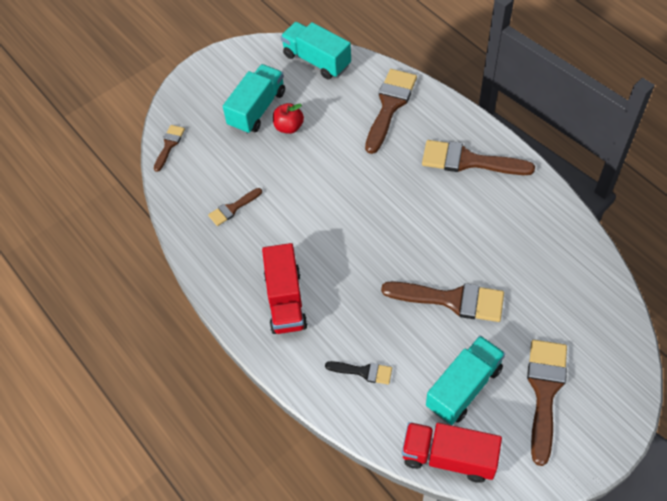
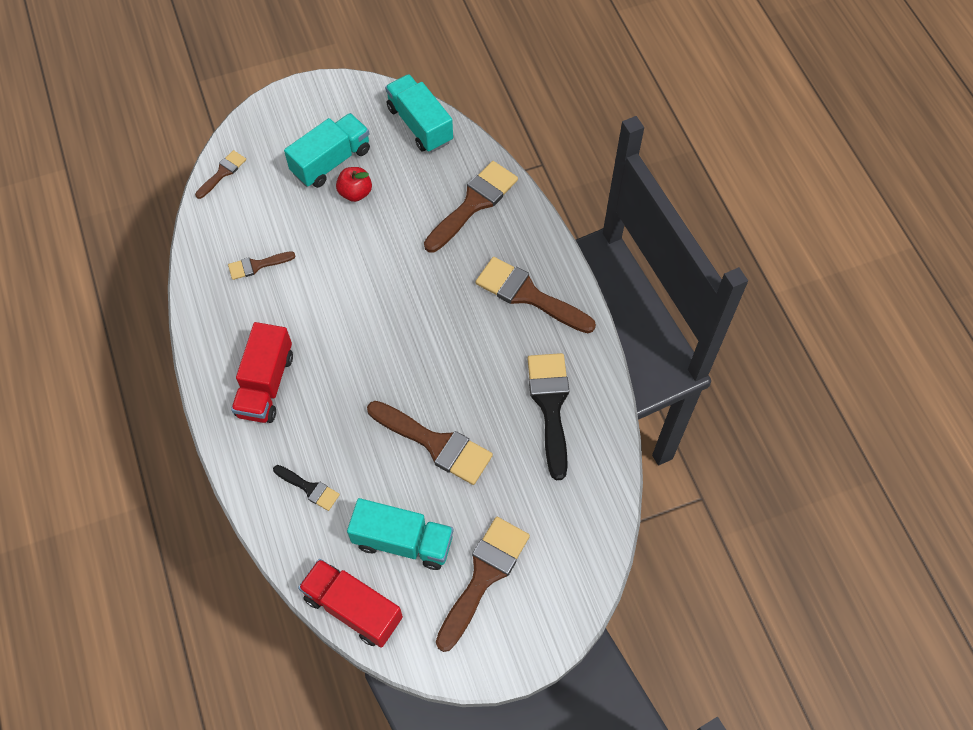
camera: 15 degrees right, 5 degrees up
(463, 387) = (403, 541): turquoise truck -> turquoise truck turned 45 degrees clockwise
(530, 239) = (550, 406): none -> black brush

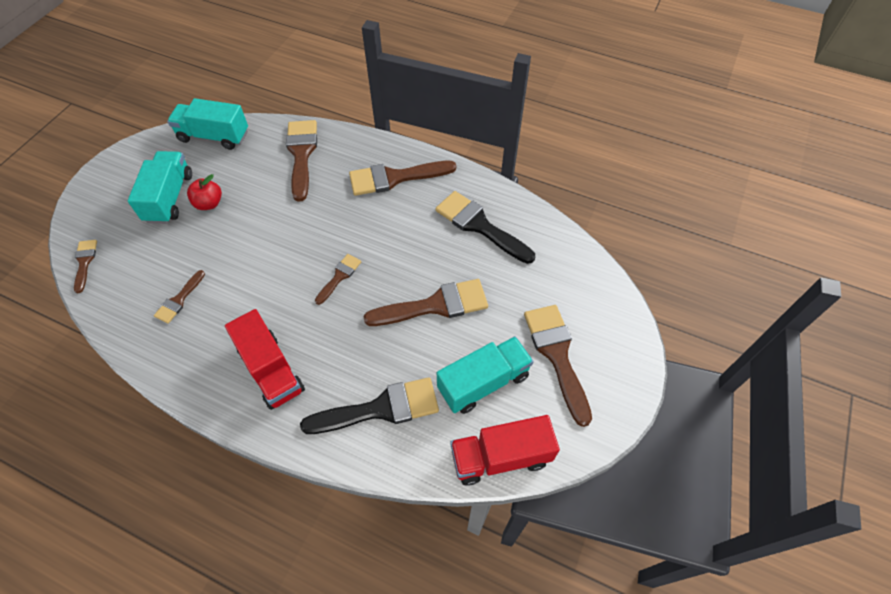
camera: 45 degrees left, 5 degrees down
(309, 488) = (381, 408): black brush -> black brush, size x1.89
(389, 350) = (339, 276): none -> brown brush

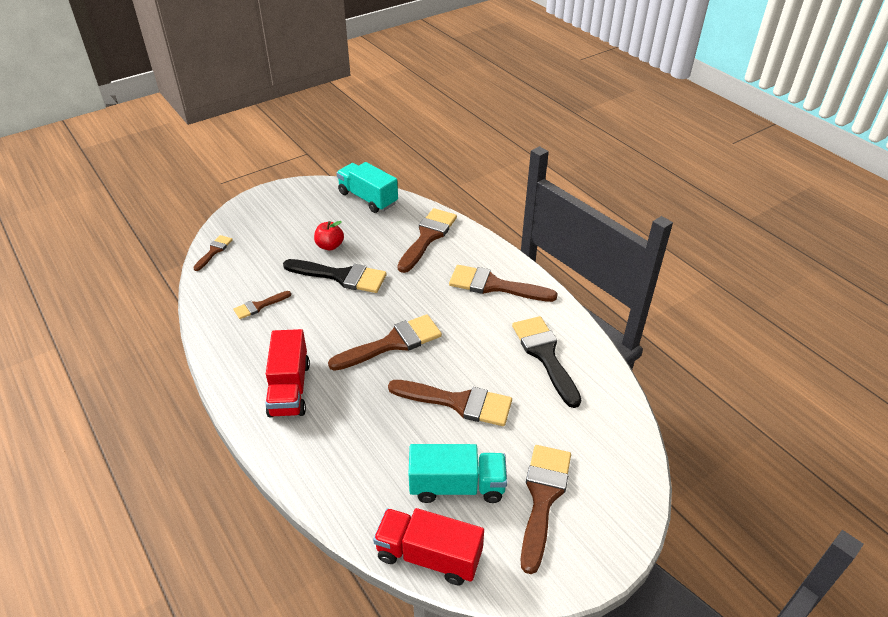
camera: 30 degrees right, 15 degrees down
(169, 198) = (304, 230): turquoise truck -> none
(339, 276) = (392, 343): brown brush -> brown brush, size x1.89
(381, 408) = (354, 462): black brush -> black brush (341, 276)

